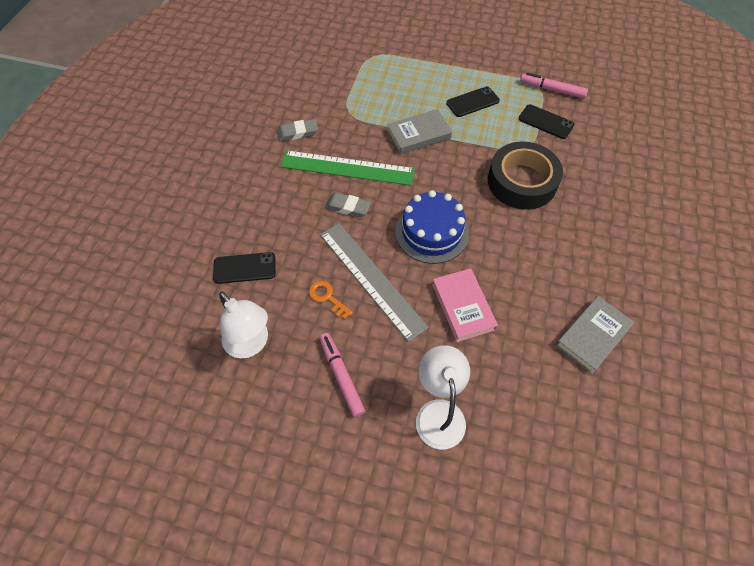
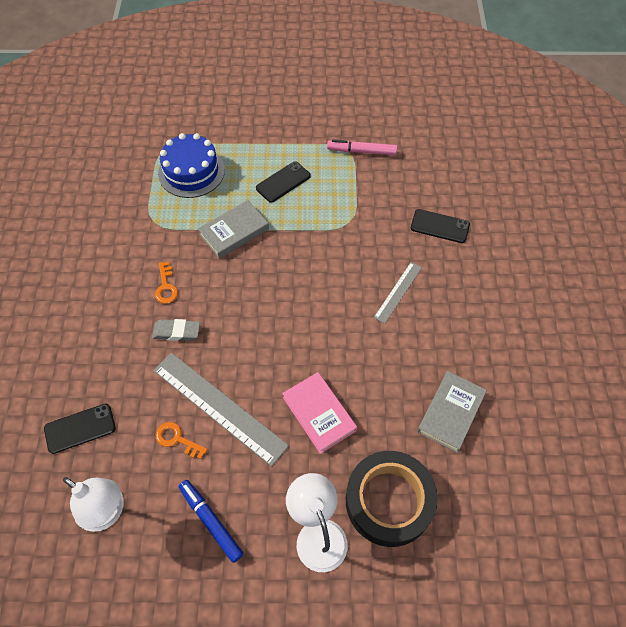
camera: 15 degrees left, 0 degrees up
(297, 133) = (102, 257): grey eraser -> none
(341, 376) = (211, 521): pink marker -> blue marker
(347, 168) = (166, 287): green ruler -> orange key
(431, 232) = (270, 340): blue cake -> blue cake (191, 172)
(521, 182) = (351, 262): black tape -> black tape (389, 501)
(545, 122) = (362, 189): black phone -> black phone (439, 226)
(562, 217) = (398, 292): none -> grey ruler

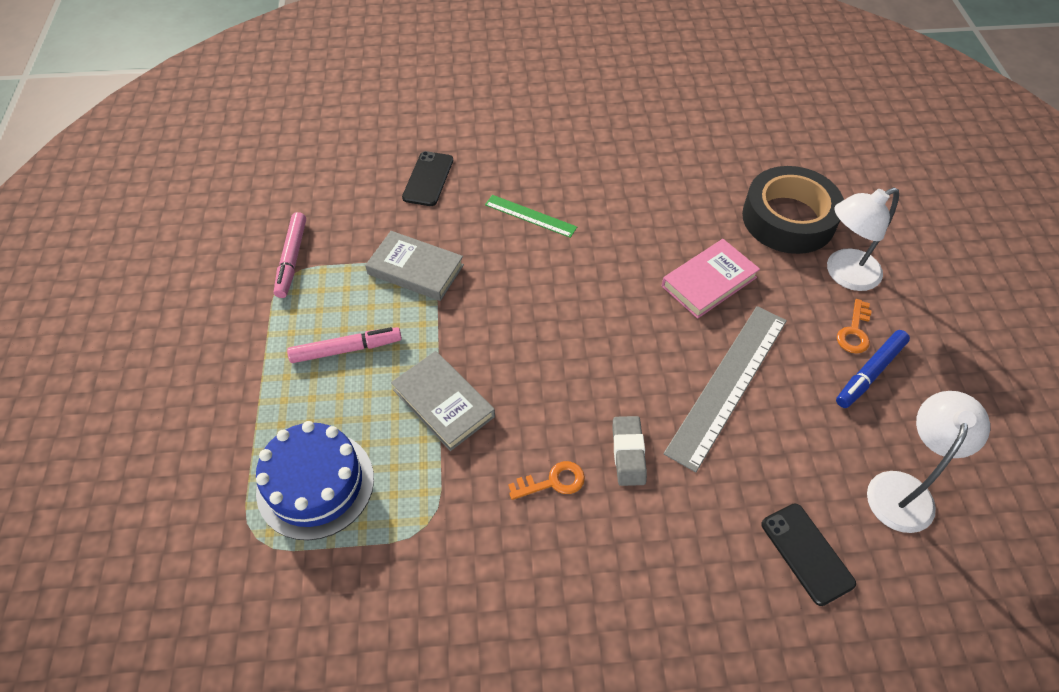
camera: 95 degrees left, 5 degrees down
(177, 439) = (784, 425): orange key -> orange key (854, 332)
(283, 182) = (346, 349): black phone -> pink marker
(398, 292) = (530, 216): grey ruler -> green ruler
(451, 413) = (677, 172): grey book -> grey book (415, 269)

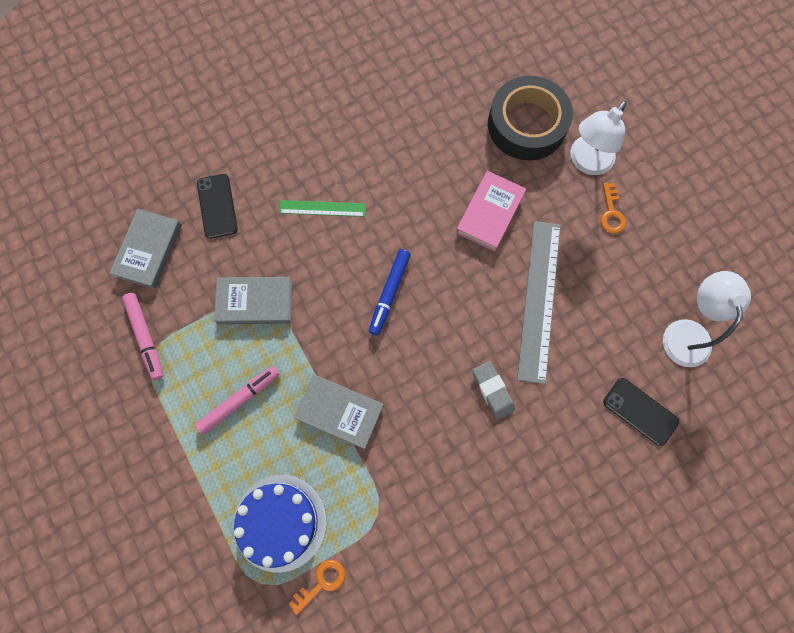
camera: 25 degrees left, 20 degrees up
(341, 191) = (148, 250): none -> grey book
(553, 482) = (450, 438): orange key -> orange key (321, 582)
(870, 373) = (634, 245): blue marker -> blue marker (389, 293)

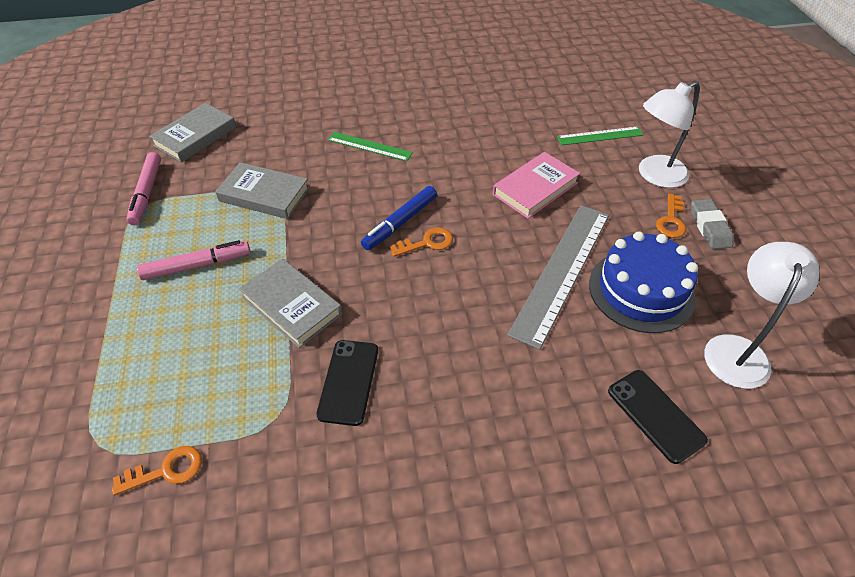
camera: 20 degrees right, 25 degrees down
(217, 206) = (276, 123): black phone -> black phone (349, 382)
(280, 522) = (162, 388): blue cake -> blue cake (641, 290)
(421, 308) = (427, 243): none -> orange key
(492, 390) = (473, 337): grey eraser -> grey eraser (709, 227)
(526, 124) = (600, 136): black tape -> green ruler

